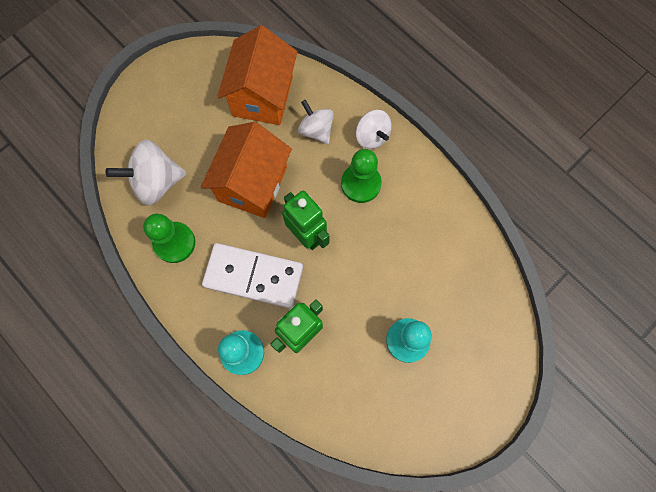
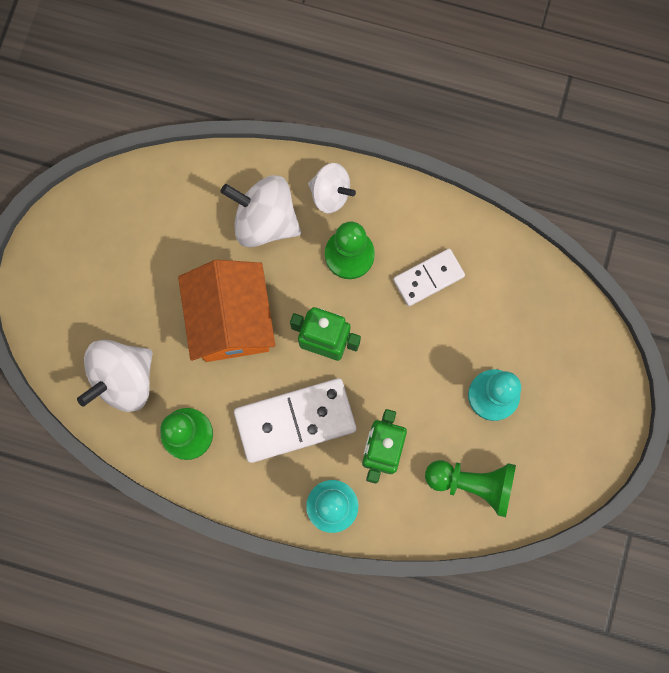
camera: 30 degrees left, 5 degrees up
(262, 96) = (181, 214): orange house -> none
(316, 130) = (265, 221): white spinning top -> white spinning top, size x1.54
(354, 397) = (472, 483): none -> green pawn
(408, 230) = (428, 278): none -> white domino

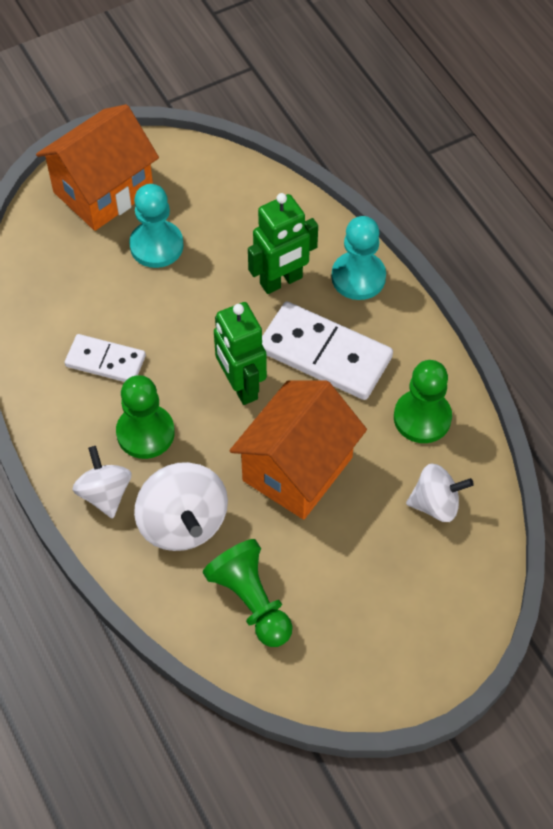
camera: 135 degrees left, 20 degrees down
(124, 379) = (436, 504): white spinning top -> white spinning top, size x0.65
(472, 483) = (239, 207): green pawn -> green pawn (251, 601)
(579, 403) = (103, 191): none -> orange house

